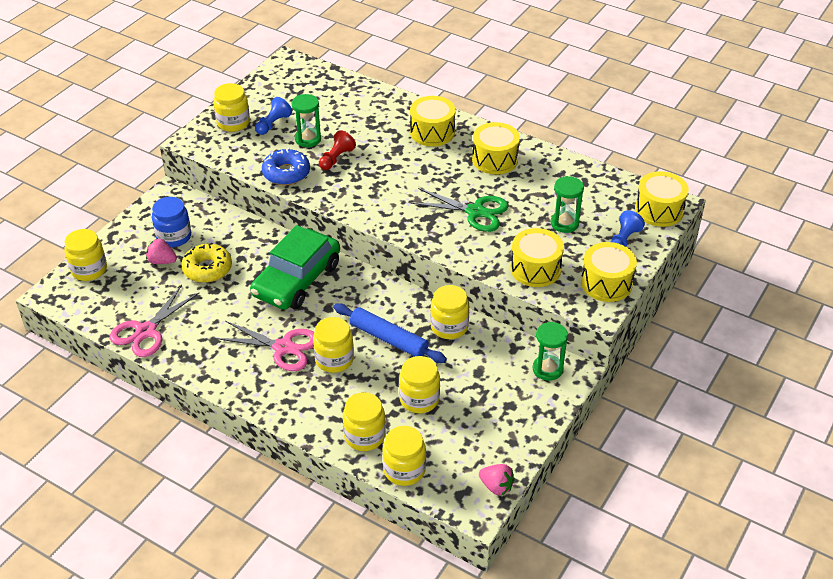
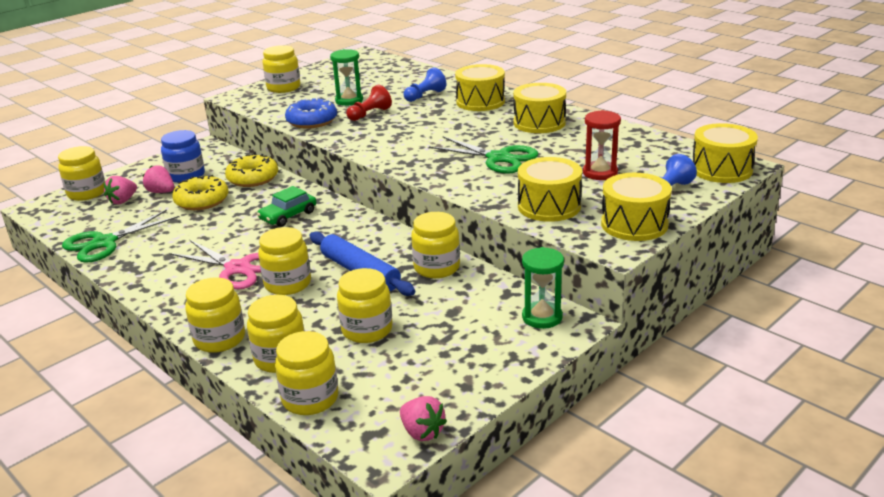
camera: 15 degrees right, 15 degrees down
(131, 276) = (123, 201): none -> pink strawberry
(146, 331) = (104, 243): pink scissors -> green scissors
(240, 234) = (253, 178): none -> yellow donut
(273, 124) = (321, 90): blue pawn -> blue pawn (425, 95)
(297, 280) = (288, 216): green car -> green car, size x0.50
(307, 424) = (219, 339): none -> yellow jar
(564, 223) = (600, 173): green hourglass -> red hourglass

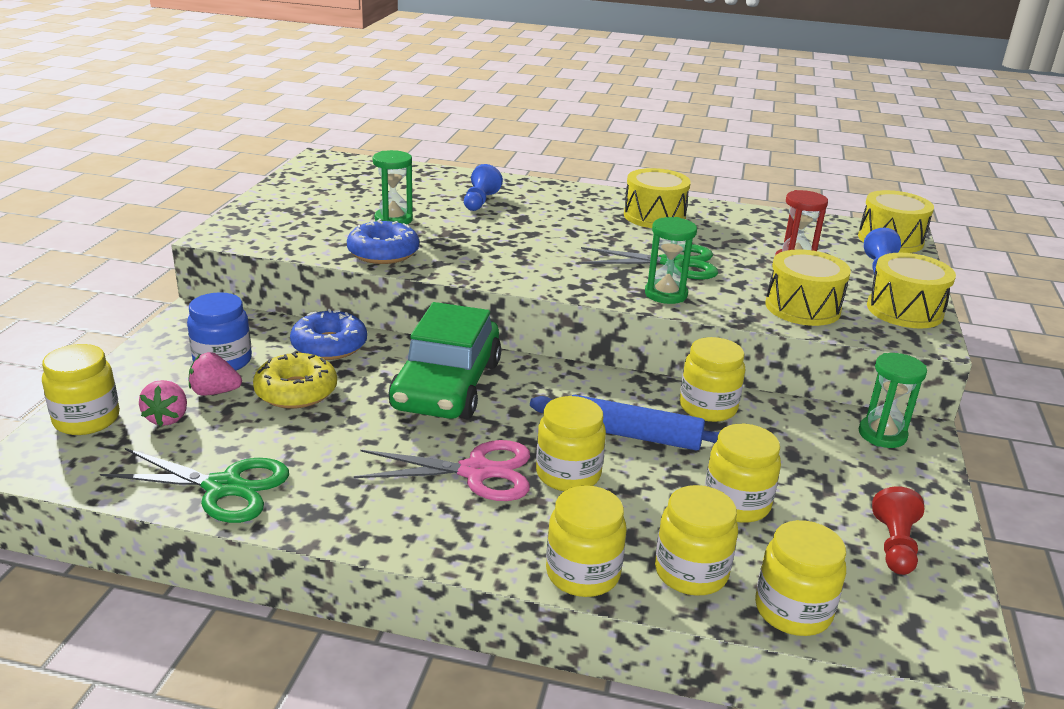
camera: 35 degrees left, 0 degrees up
(104, 243) = (223, 487): green scissors -> green scissors turned 90 degrees counterclockwise
(253, 178) = (329, 345): yellow donut -> blue donut
(283, 88) = (276, 214): yellow jar -> none
(288, 216) = (447, 385): green car -> green car, size x1.98
(369, 114) = (446, 233): red pawn -> red pawn (894, 545)
(422, 432) = (953, 603): pink strawberry -> none
(458, 178) = (665, 294): none -> green hourglass
(480, 102) = (555, 201): yellow drum -> none

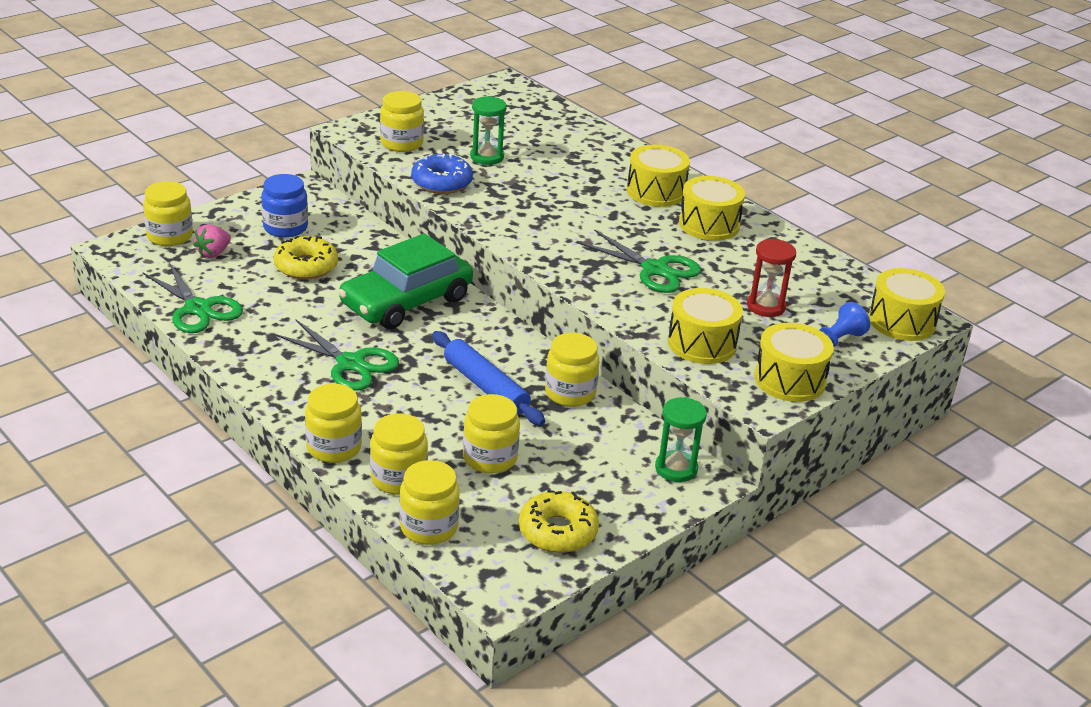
camera: 35 degrees right, 5 degrees up
(215, 392) = (257, 247): pink strawberry -> none
(329, 345) = (365, 242): blue donut -> none
(476, 472) = (350, 364): pink scissors -> green scissors
(480, 201) = (578, 162): blue pawn -> none
(568, 474) = (406, 391): yellow jar -> yellow jar (401, 143)
(576, 205) = (656, 192): none -> yellow drum
(665, 294) = (606, 291): green hourglass -> none
(894, 545) = (557, 531): red pawn -> yellow donut

